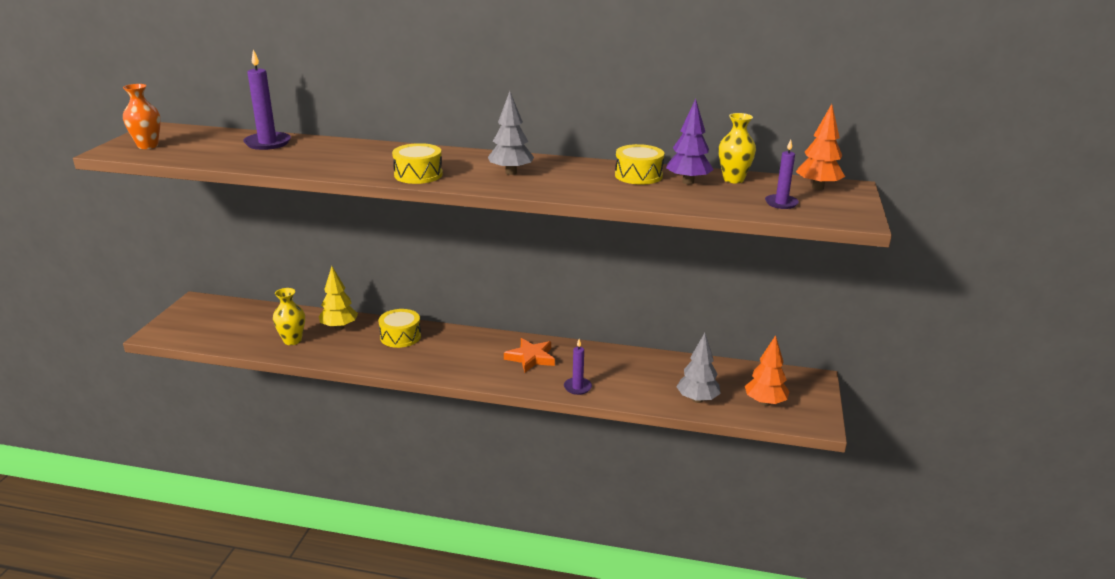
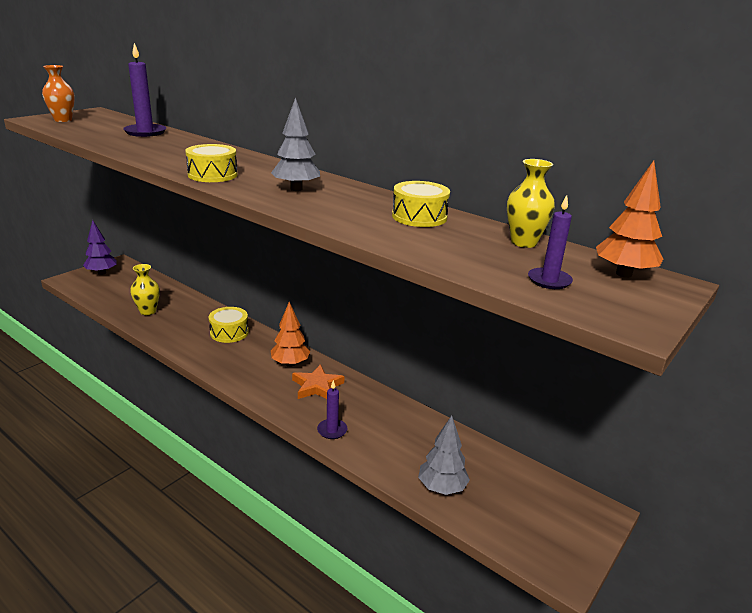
camera: 25 degrees right, 0 degrees up
(339, 327) = (192, 311): yellow tree -> none
(688, 182) = (465, 234): purple tree -> purple tree (102, 273)
(765, 403) = (517, 520): orange tree -> orange tree (290, 364)

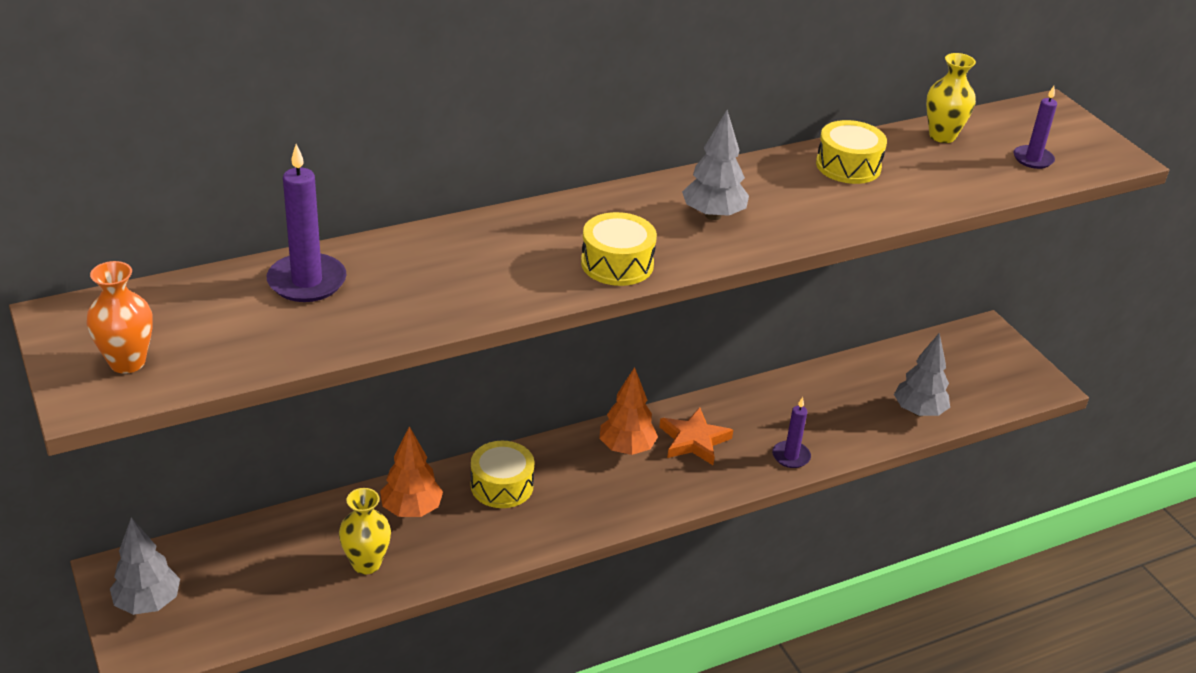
camera: 65 degrees left, 10 degrees up
(102, 273) = (148, 603): purple tree -> grey tree
(623, 274) = (1028, 119): orange tree -> orange tree (411, 510)

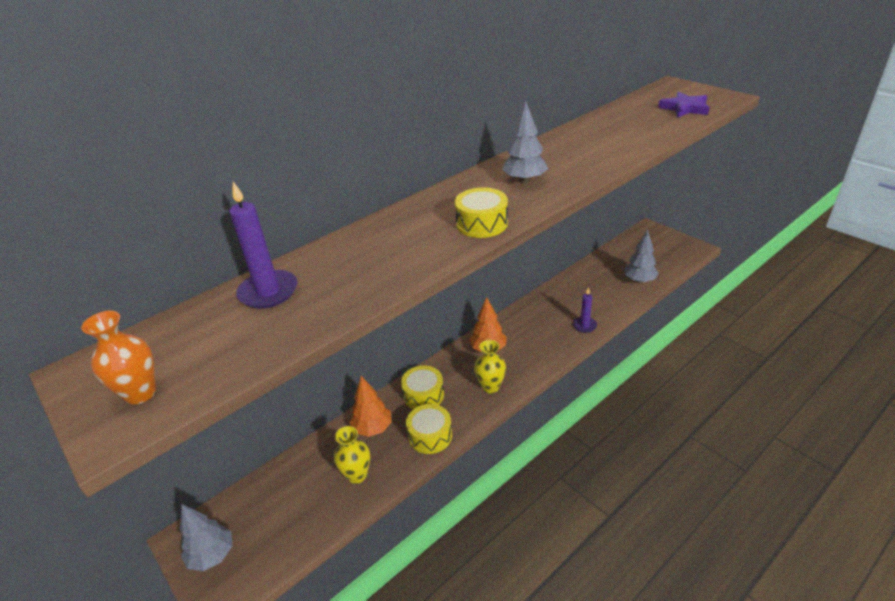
camera: 10 degrees left, 0 degrees up
(694, 440) = (525, 333): orange star -> none
(848, 166) = (585, 136): yellow drum -> yellow drum (430, 435)
(942, 136) = (626, 109): yellow vase -> yellow vase (490, 387)
(1033, 159) = (684, 108): purple candle -> purple star

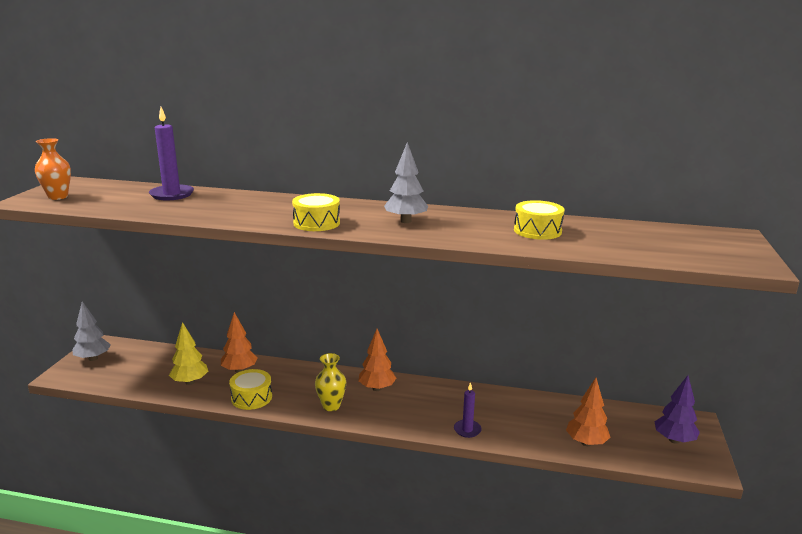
camera: 50 degrees right, 15 degrees down
(357, 475) = (190, 382): yellow vase -> yellow tree
(423, 395) = (293, 378): yellow drum -> yellow drum (537, 231)
(639, 280) = (586, 443): grey tree -> orange tree
(661, 246) = (674, 440): none -> purple tree
(684, 108) = (677, 250): purple star -> none

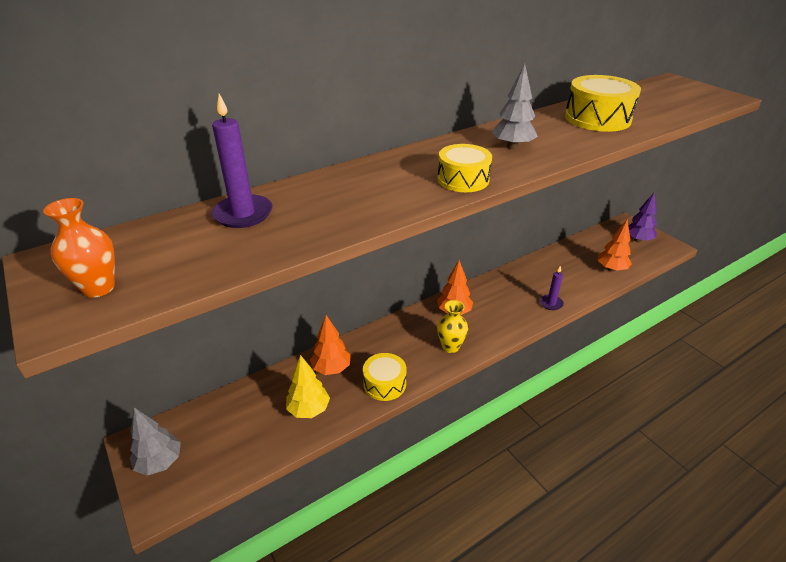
camera: 45 degrees left, 15 degrees up
(537, 231) = (597, 118): yellow drum -> yellow drum, size x1.53

